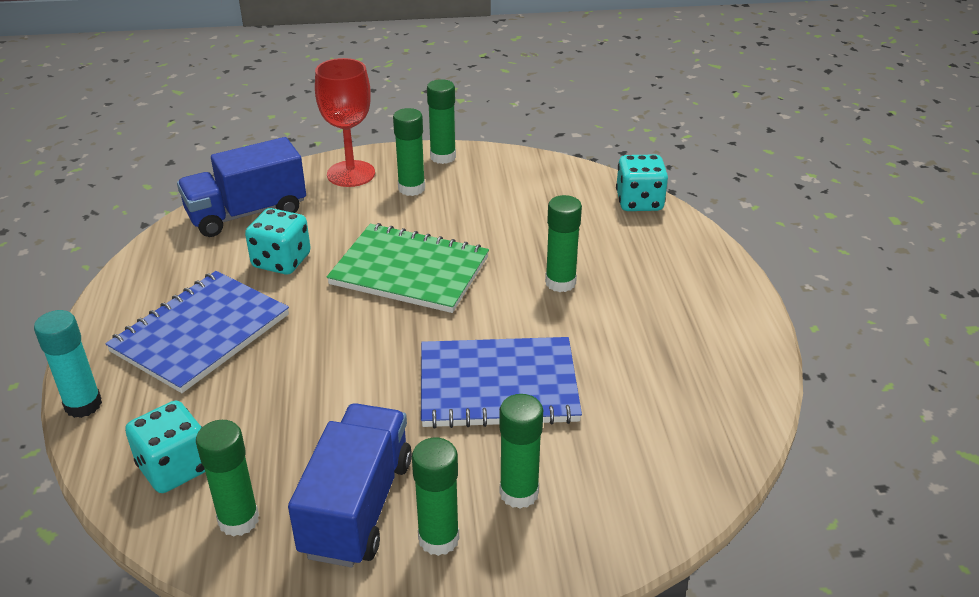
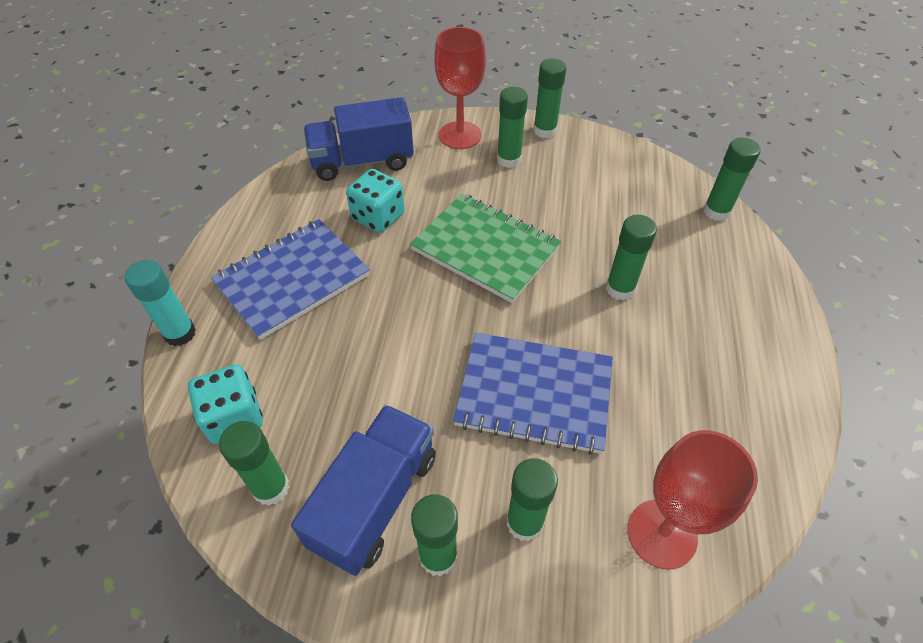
camera: 15 degrees right, 15 degrees up
(639, 202) = (716, 211): turquoise dice -> green glue stick
(655, 474) = (661, 534): none -> red goblet

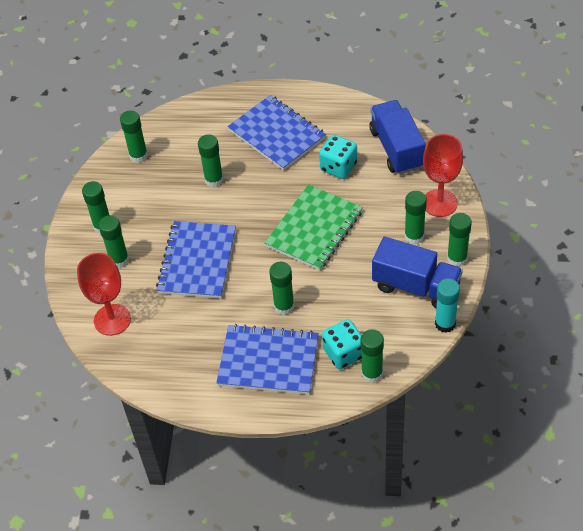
camera: 90 degrees right, 0 degrees up
(180, 333) = (232, 95): turquoise glue stick -> turquoise glue stick (445, 324)
(234, 417) = (178, 132): turquoise dice -> turquoise dice (344, 353)
(364, 365) = (214, 180): none -> green glue stick
(375, 500) = (132, 198): blue truck -> blue truck (416, 286)
(715, 311) = (268, 361): none -> blue notebook

